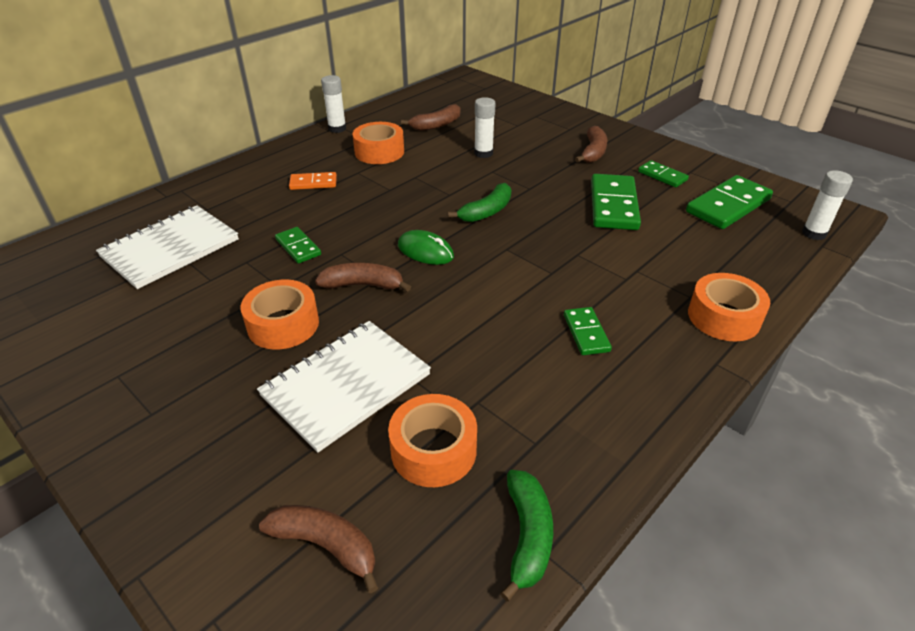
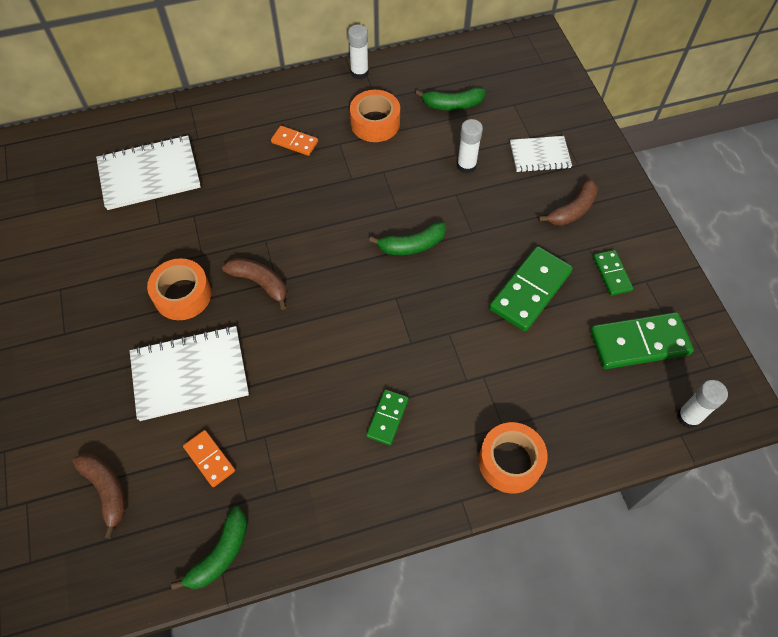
camera: 30 degrees right, 20 degrees up
(298, 247) = (238, 217): green domino -> none
(425, 251) = (329, 269): green mouse -> none
(433, 450) = (209, 459): orange tape -> orange domino
(436, 125) = (452, 104): brown banana -> green banana
(535, 132) = (539, 155): none -> white notebook

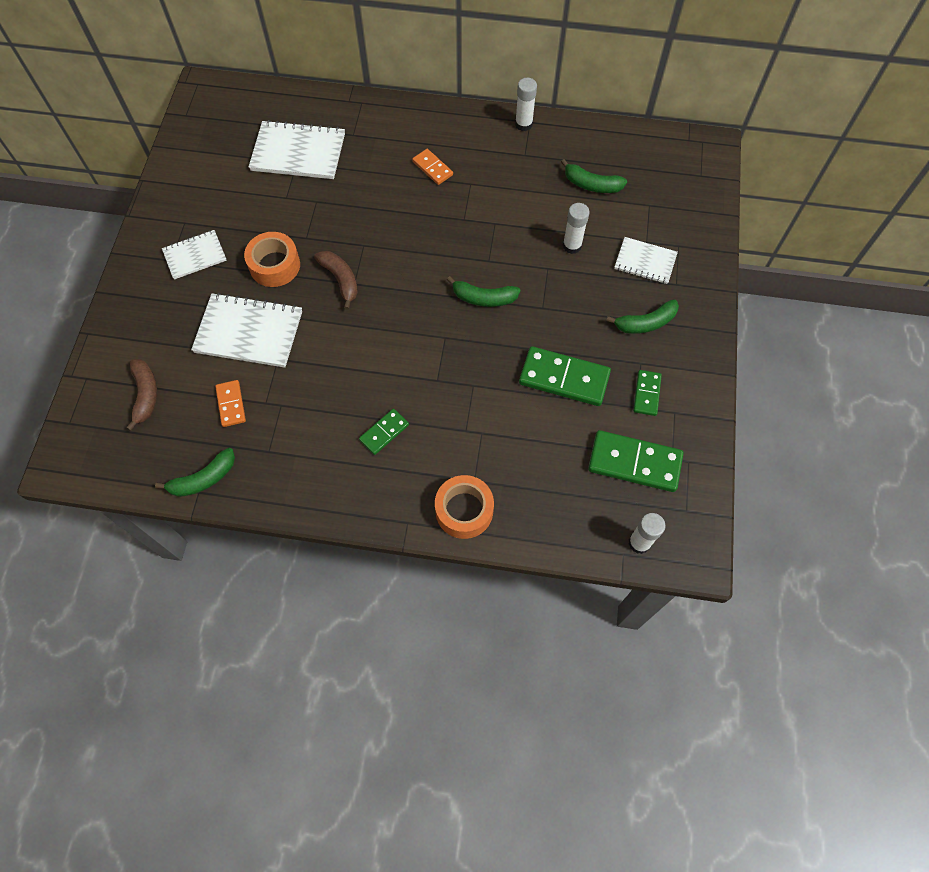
camera: 25 degrees right, 5 degrees up
(89, 319) = (195, 256): none -> white notebook
(375, 123) = (512, 176): orange tape -> none
(530, 290) = (564, 378): green domino -> green domino turned 45 degrees clockwise
(572, 210) = (645, 323): brown banana -> green banana

